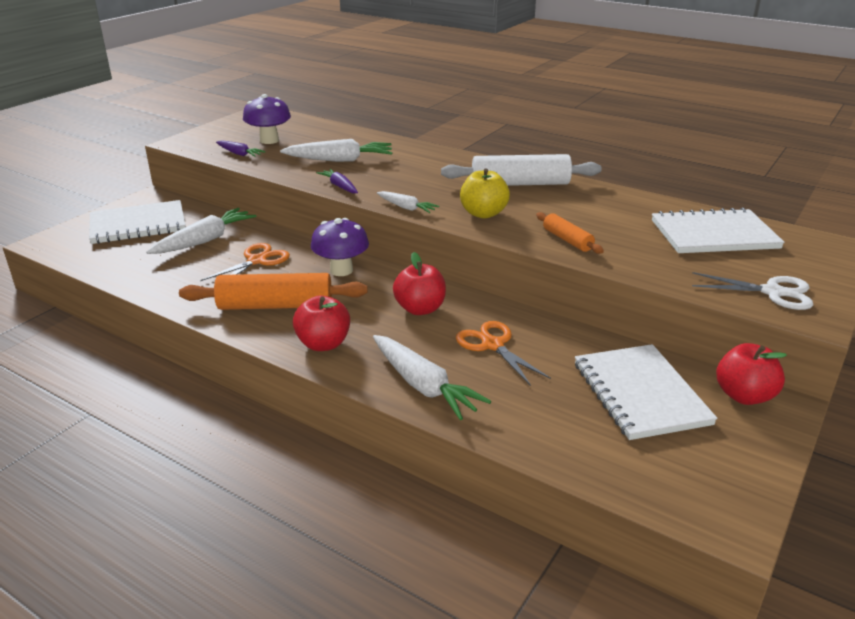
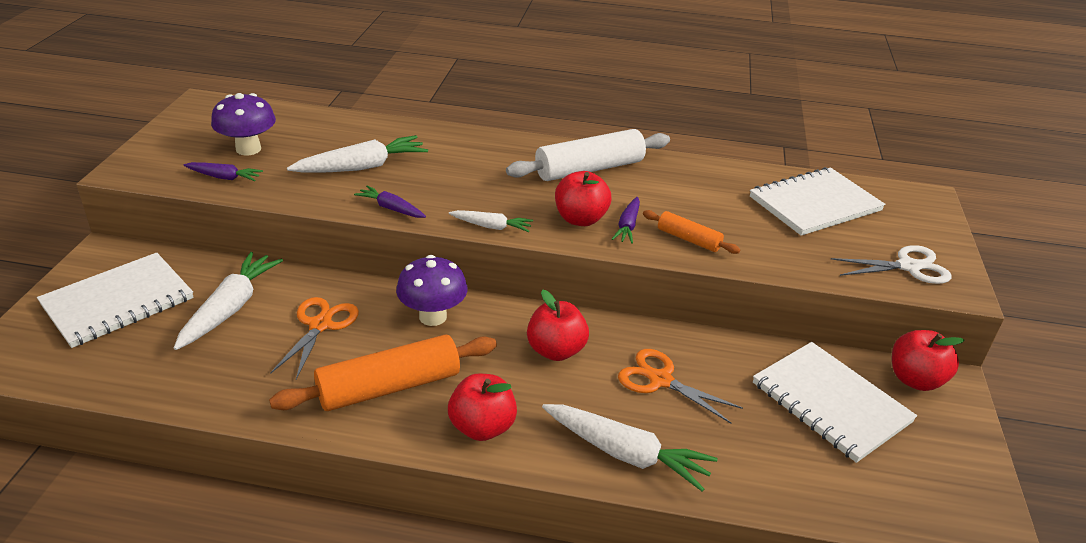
camera: 25 degrees left, 5 degrees up
(483, 213) = (580, 219): yellow apple -> red apple
(520, 224) = (627, 226): none -> purple carrot

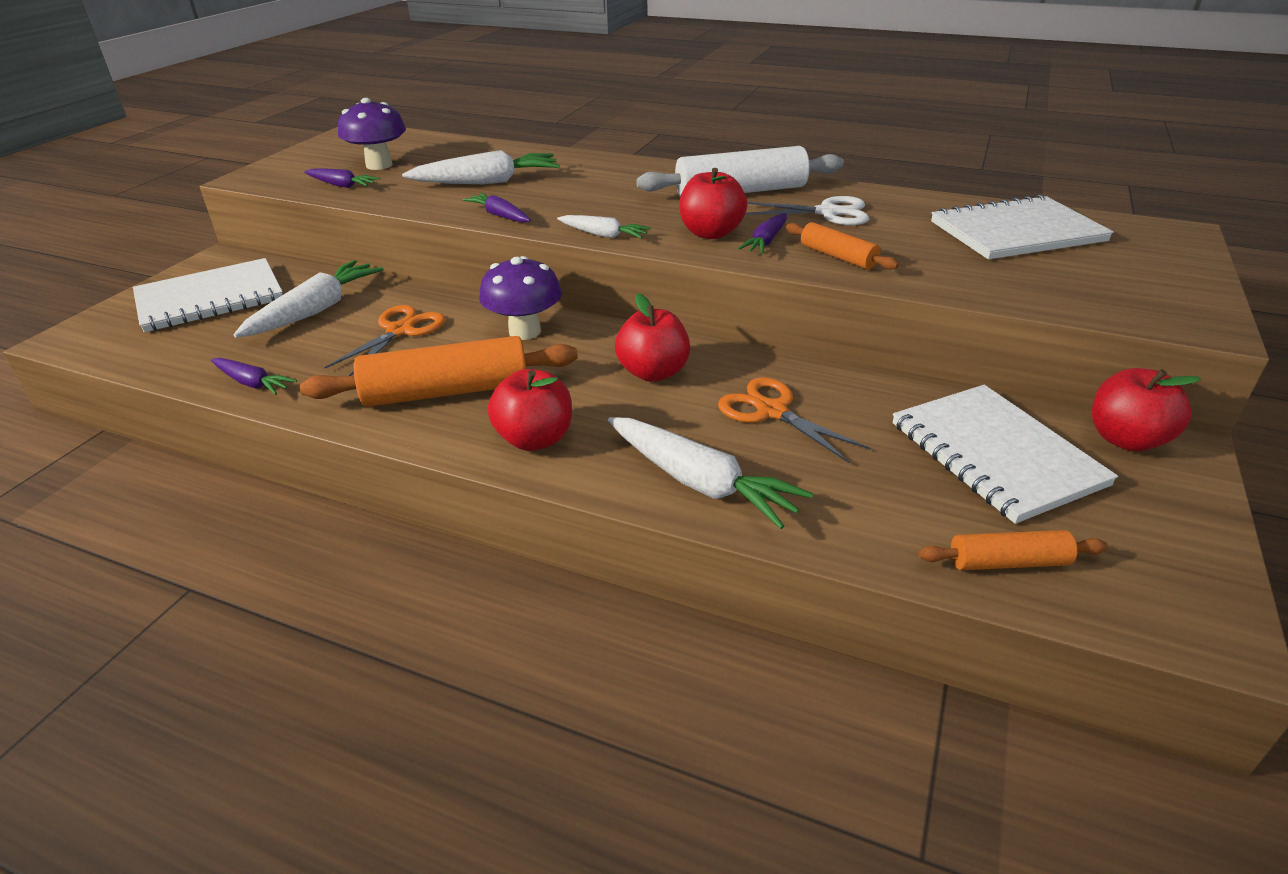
camera: 15 degrees right, 0 degrees up
(207, 395) = (252, 383): none -> purple carrot
(858, 495) = (1008, 562): none -> orange rolling pin
(908, 266) = (1133, 297): white scissors -> white scissors (828, 212)

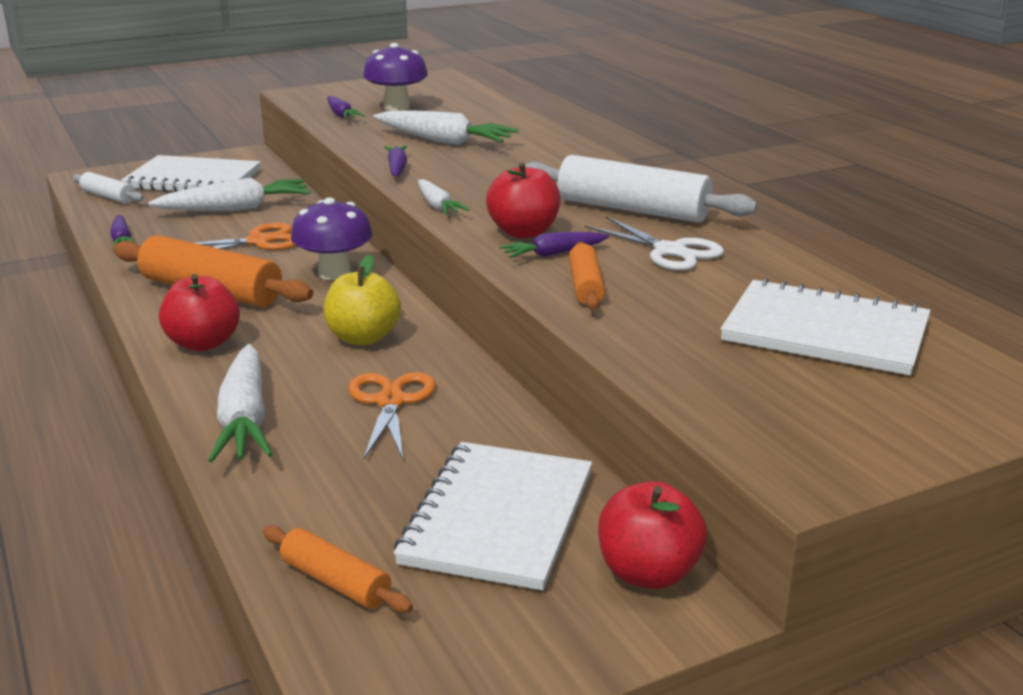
camera: 40 degrees right, 10 degrees down
(144, 347) = (108, 197): none -> white rolling pin
(653, 373) = (363, 338): red apple -> yellow apple

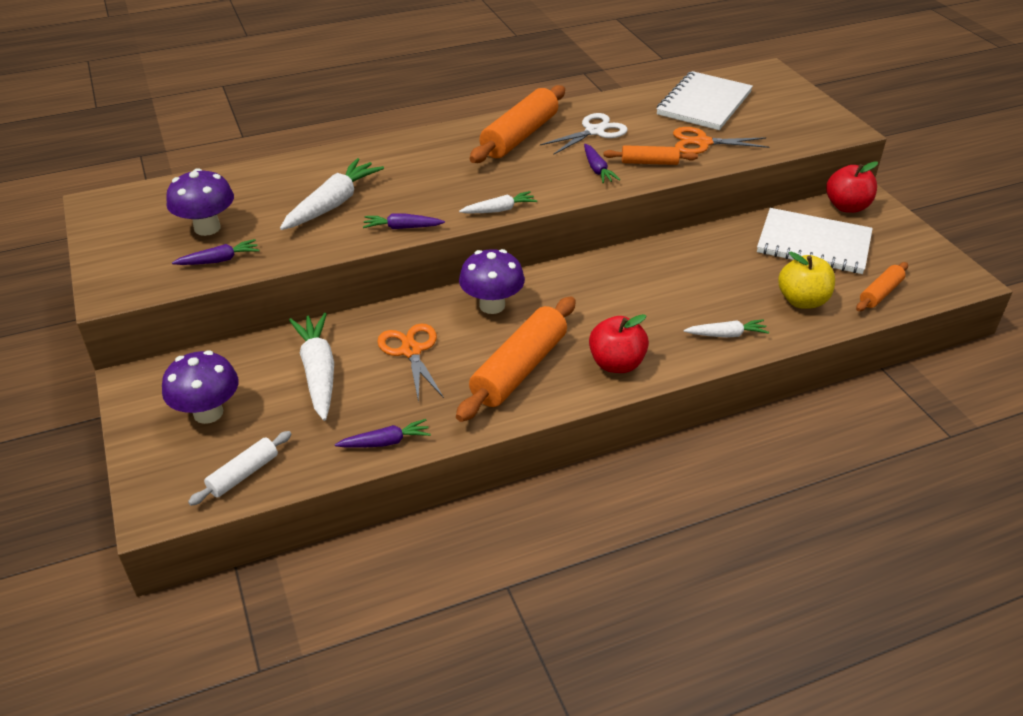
camera: 85 degrees left, 15 degrees up
(193, 179) = (208, 413): white notebook -> purple mushroom
(244, 419) = (726, 335): white carrot -> white carrot, size x0.56
(363, 338) = (608, 289): yellow apple -> yellow apple (802, 301)
(390, 401) = (698, 277): orange scissors -> orange scissors (702, 143)
(523, 232) = (558, 178): red apple -> none
(632, 210) = (519, 136): white rolling pin -> orange rolling pin

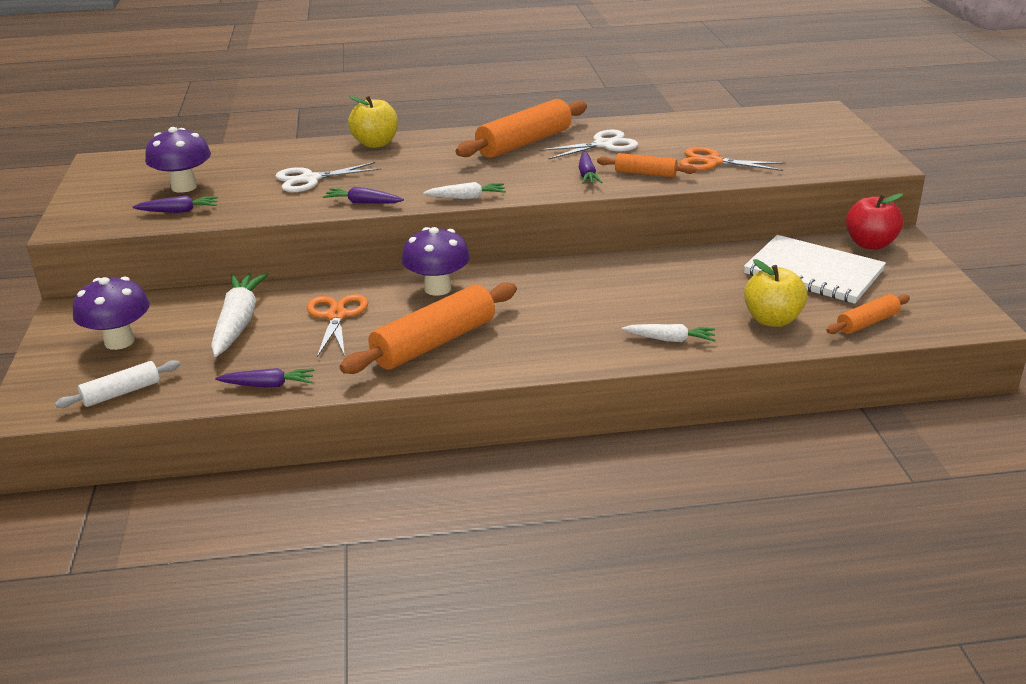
camera: 15 degrees right, 10 degrees down
(333, 204) = (310, 179): white carrot -> white scissors
(375, 151) = (375, 143): none -> yellow apple
(616, 364) = (537, 350): red apple -> none
(704, 103) = (735, 131): white notebook -> none

